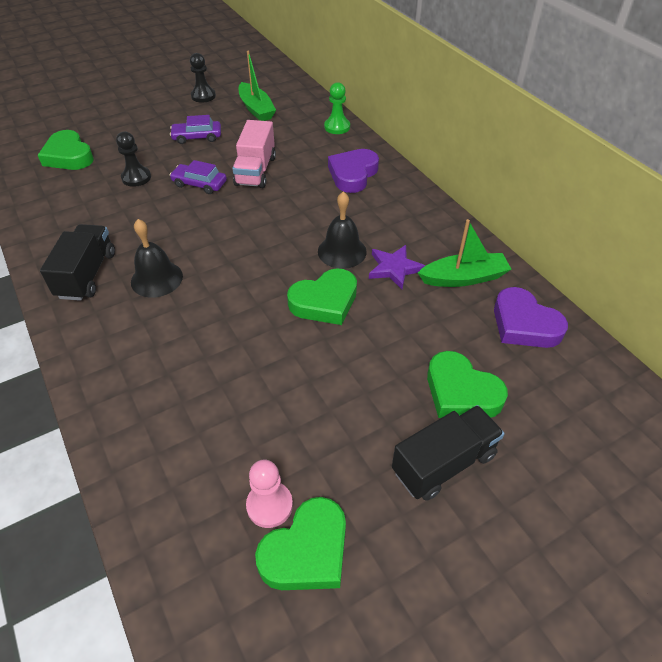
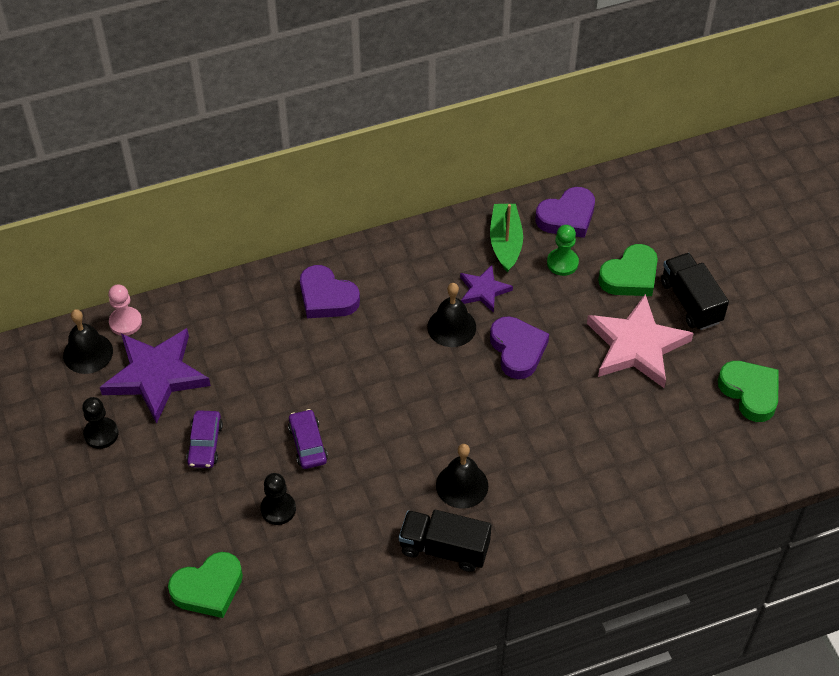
camera: 80 degrees left, 5 degrees up
(199, 184) = (308, 444): purple car -> purple car turned 135 degrees clockwise
(255, 171) = (296, 387): pink truck -> none
(256, 109) = (156, 375): green boat -> purple star
(269, 505) = (715, 411): pink pawn -> pink pawn (125, 322)
(271, 81) = (88, 353): none -> black bell
(325, 301) = (517, 350): green heart -> purple heart
(337, 127) = (225, 297): green pawn -> green pawn (562, 263)
(356, 407) = (636, 345): none -> pink star

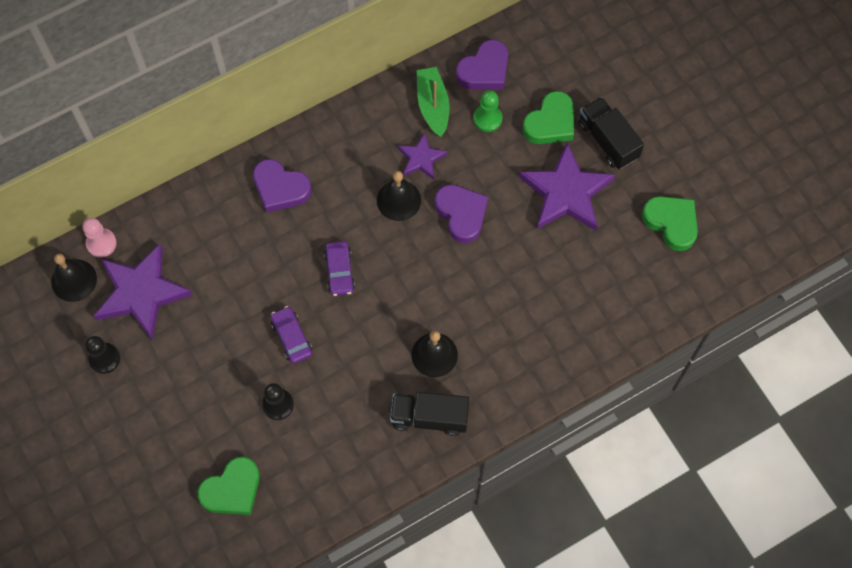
camera: 10 degrees left, 15 degrees up
(205, 444) = (200, 353): purple car -> purple car (339, 271)
(636, 345) = (566, 192): pink star -> purple star

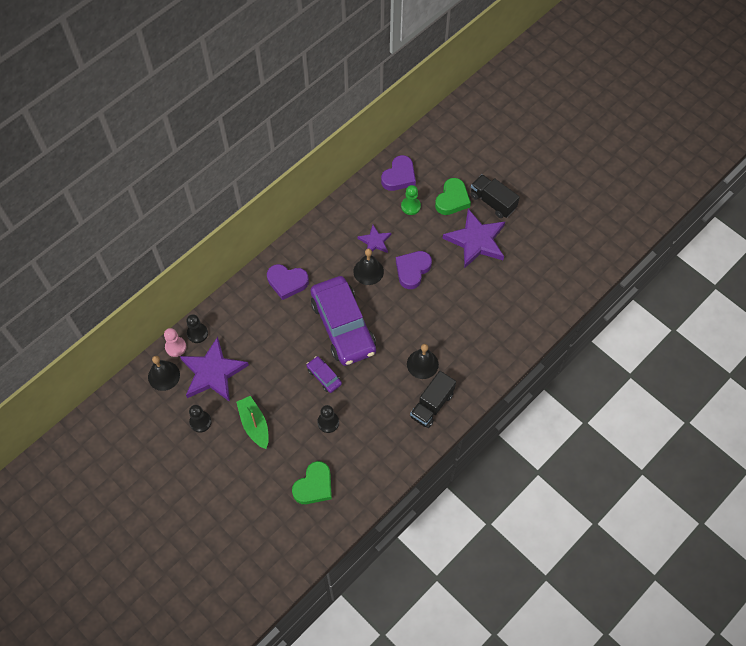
camera: 15 degrees left, 5 degrees down
(136, 231) = (197, 333): none -> black pawn
(339, 271) = (343, 326): purple car -> purple car, size x2.38
(429, 417) = (432, 405): black truck -> black truck turned 45 degrees counterclockwise
(433, 105) = (372, 206): green boat -> green boat (254, 424)
(461, 214) = (412, 270): purple heart -> purple heart turned 105 degrees counterclockwise
(671, 223) = (549, 244): green heart -> none

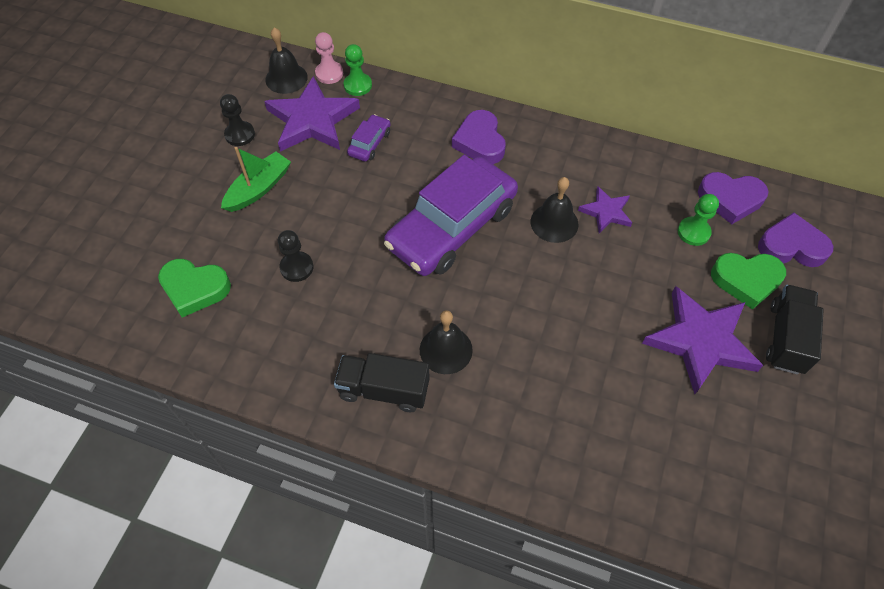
camera: 65 degrees right, 5 degrees down
(197, 333) = (358, 85): black pawn -> green pawn
(324, 376) = (364, 235): purple car -> purple car (370, 143)
(412, 270) = (591, 275): purple heart -> purple heart (791, 246)

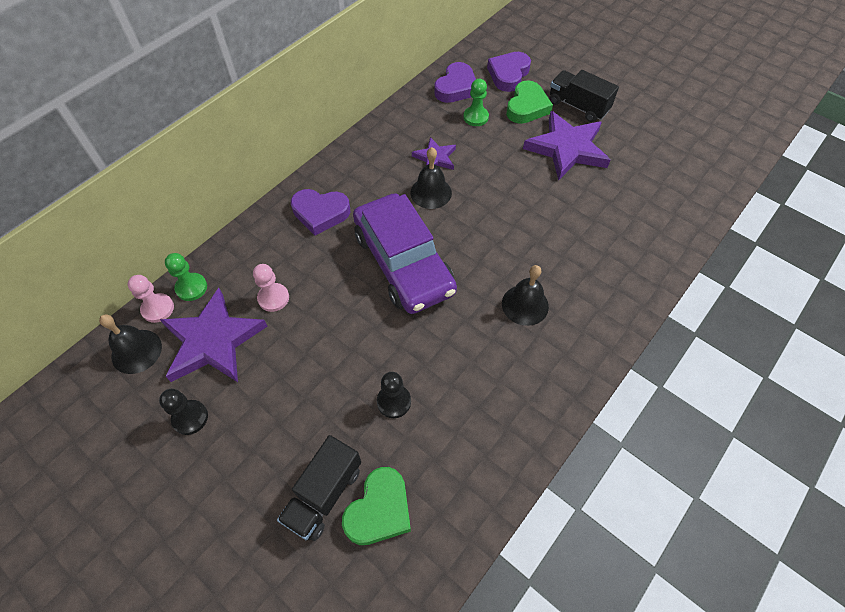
camera: 70 degrees left, 0 degrees up
(259, 188) = (277, 415): green boat -> none
(370, 143) = (273, 298): purple car -> pink pawn
(384, 390) = (549, 362): black truck -> black truck (324, 494)

